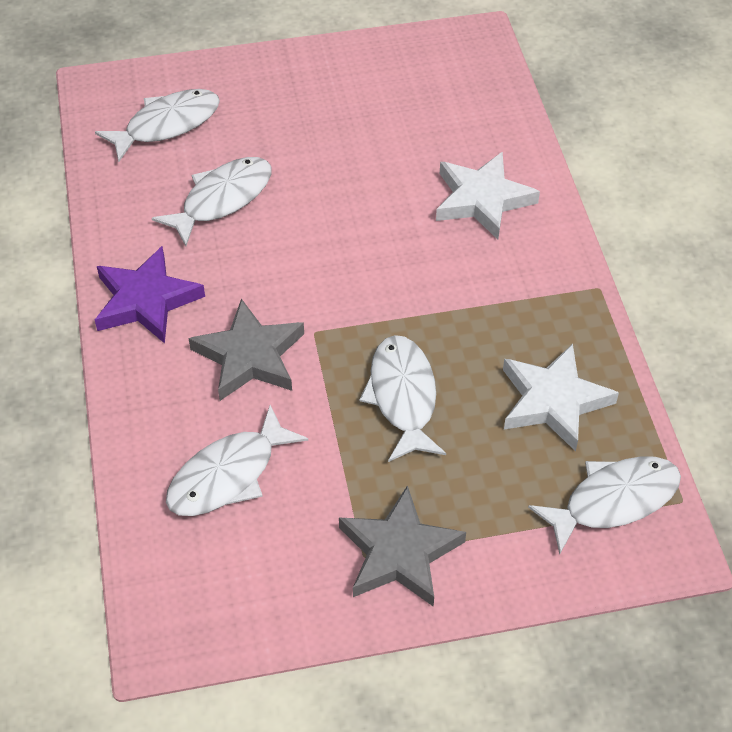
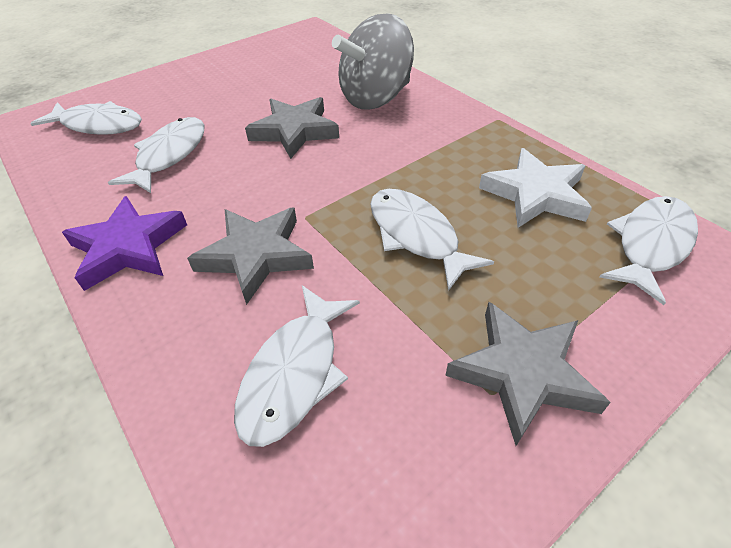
camera: 25 degrees left, 5 degrees down
(167, 125) = (98, 125): white fish -> white fish turned 75 degrees clockwise
(363, 216) = (294, 131): none -> grey star
(482, 199) = (375, 98): white star -> grey spinning top

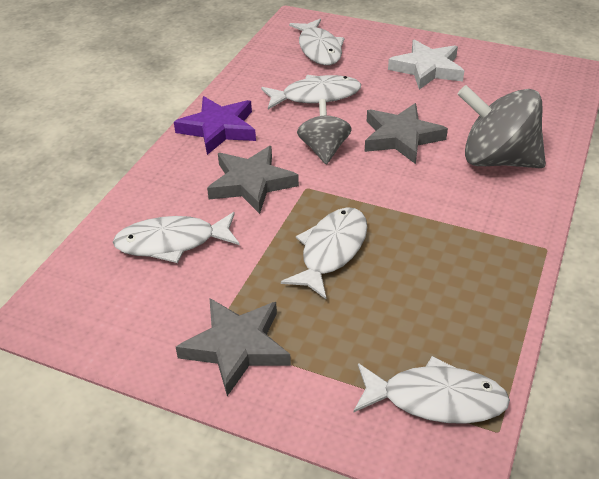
camera: 60 degrees right, 5 degrees down
(259, 182) = (324, 149): none -> grey spinning top
(535, 194) = (444, 305): white star -> white star (427, 69)

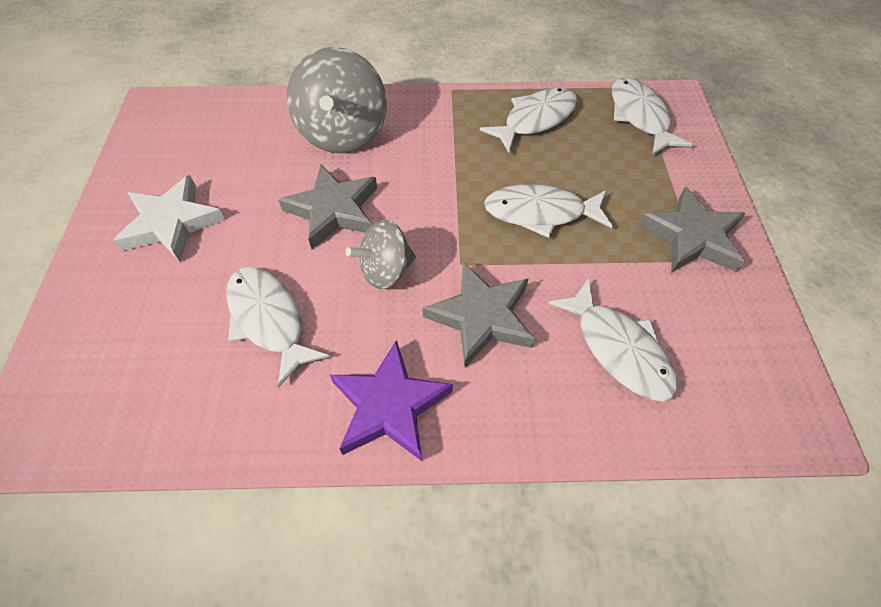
camera: 115 degrees left, 15 degrees up
(319, 49) = (130, 363): white fish -> white fish (535, 120)

